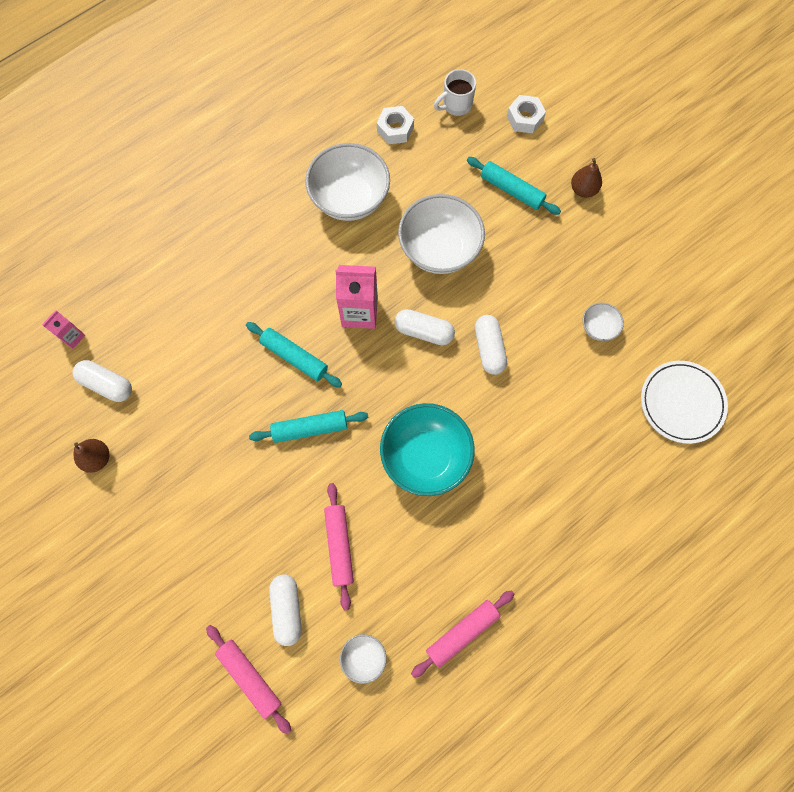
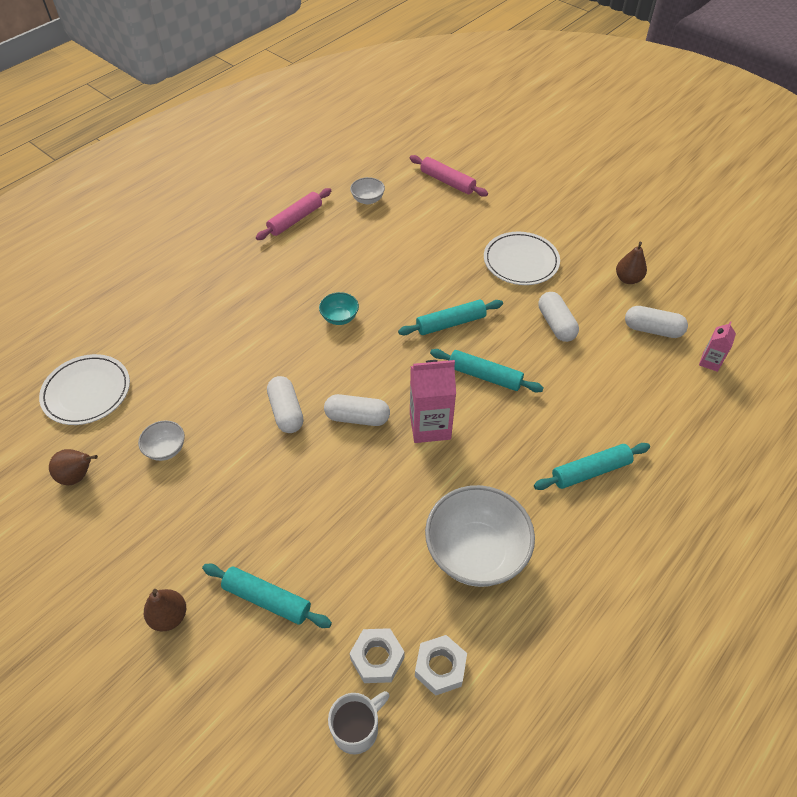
camera: 170 degrees right, 20 degrees down
(205, 507) = (521, 261): none -> white plate
(235, 247) = (590, 471): none -> turquoise rolling pin
(287, 609) = (432, 215): white capsule -> white capsule (556, 324)
(339, 546) = (402, 253): pink rolling pin -> none
(425, 456) = (339, 318): turquoise bowl -> turquoise bowl, size x0.47
(439, 249) = (353, 506): white bowl -> none
(524, 118) = (250, 722): white nut -> white nut (377, 658)
(672, 313) = (78, 476): none -> brown pear

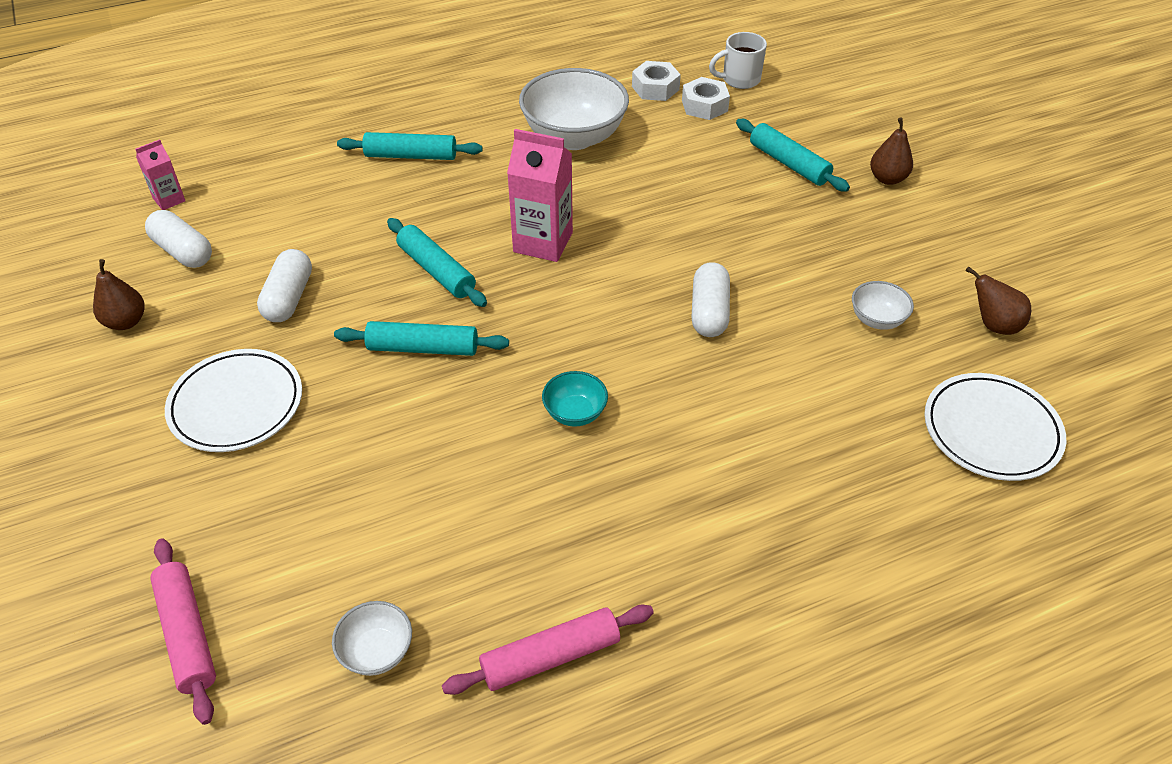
camera: 155 degrees left, 5 degrees down
(357, 418) = (623, 277): white capsule -> none

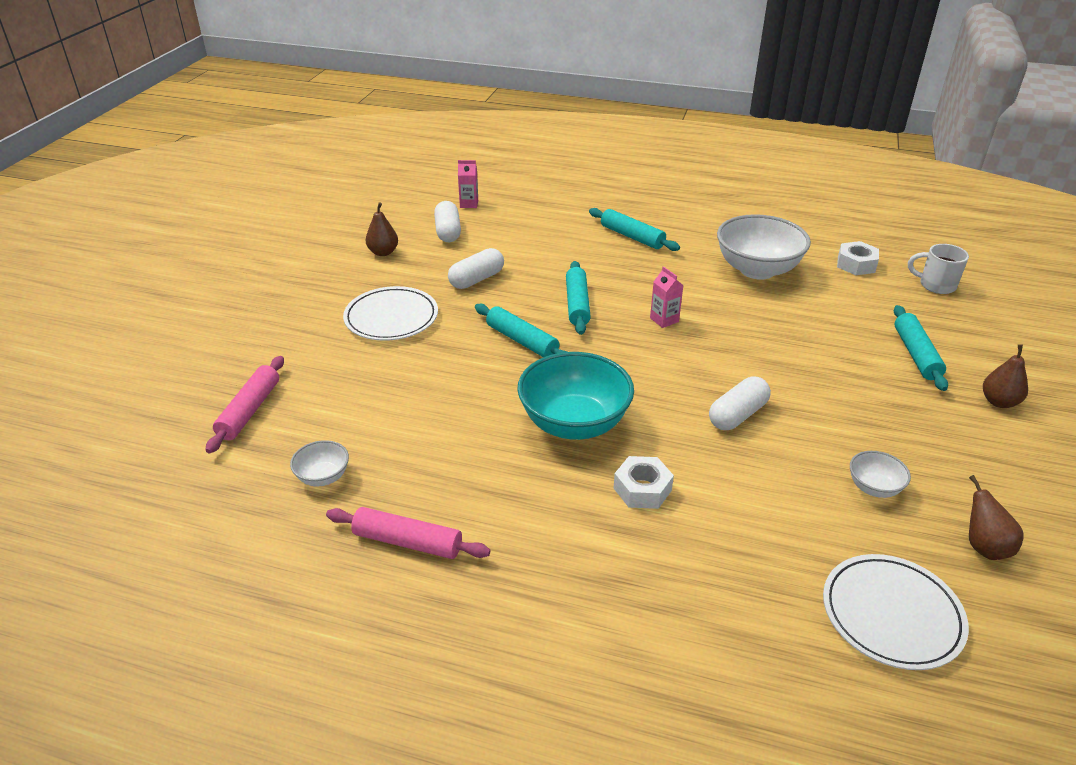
camera: 40 degrees right, 10 degrees down
(543, 242) = (664, 320): pink carton -> pink carton, size x0.54
(575, 413) = (574, 423): turquoise bowl -> turquoise bowl, size x2.13
(704, 106) = (885, 290): white nut -> white nut (642, 489)

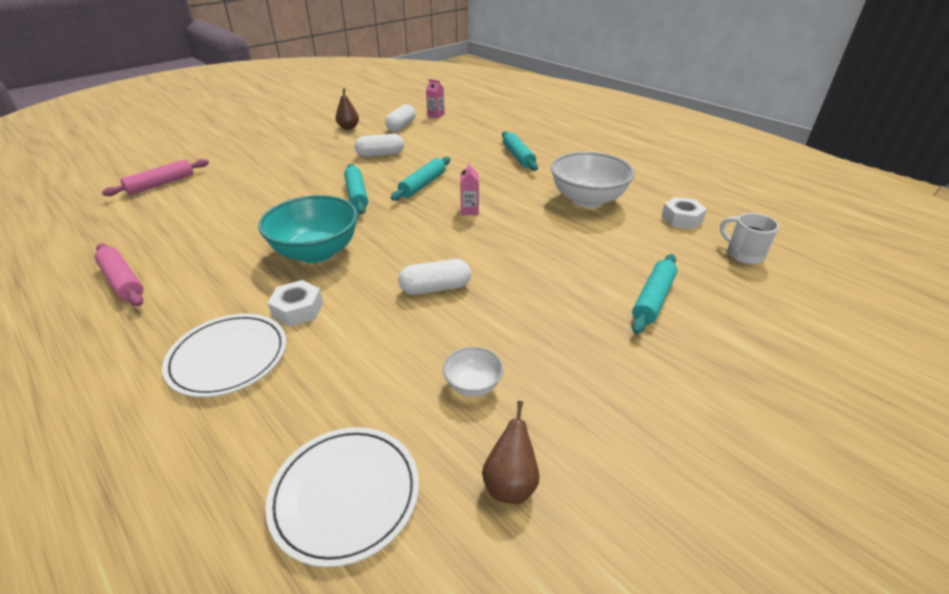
camera: 30 degrees right, 0 degrees up
(323, 477) = (140, 229): white bowl -> none
(391, 318) = (302, 161): white plate -> white plate (228, 357)
(999, 402) = (691, 366): brown pear -> none

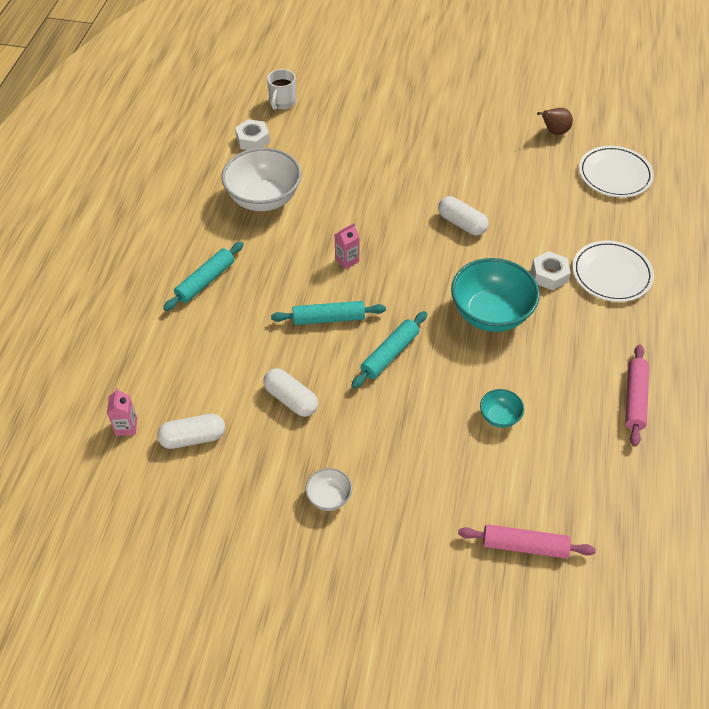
camera: 125 degrees left, 15 degrees up
(238, 213) = (499, 417): none -> turquoise bowl
(348, 128) = (239, 494): brown pear -> none
(473, 385) = (518, 167): white bowl -> white bowl (329, 497)
(653, 299) = (375, 127): turquoise rolling pin -> none

